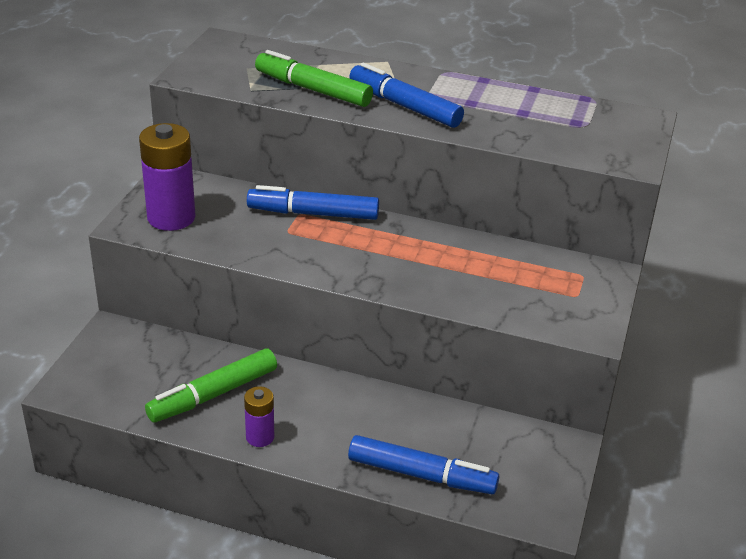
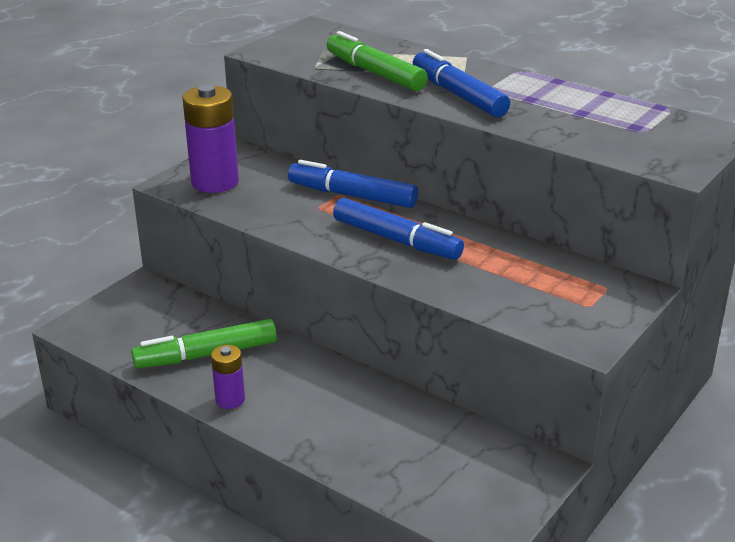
camera: 20 degrees right, 5 degrees down
(421, 475) = (373, 465): blue marker -> blue marker (396, 240)

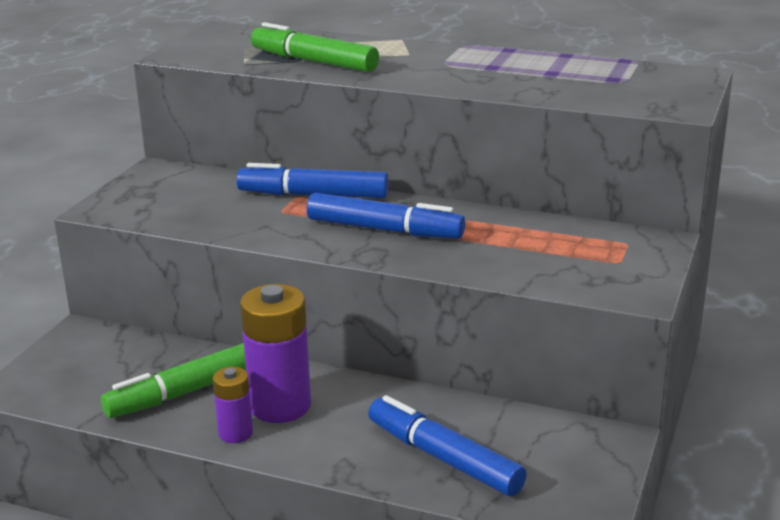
camera: 15 degrees left, 5 degrees down
(215, 182) = (150, 201): purple battery -> purple battery (280, 406)
(458, 95) = (415, 71): blue marker -> blue marker (444, 458)

